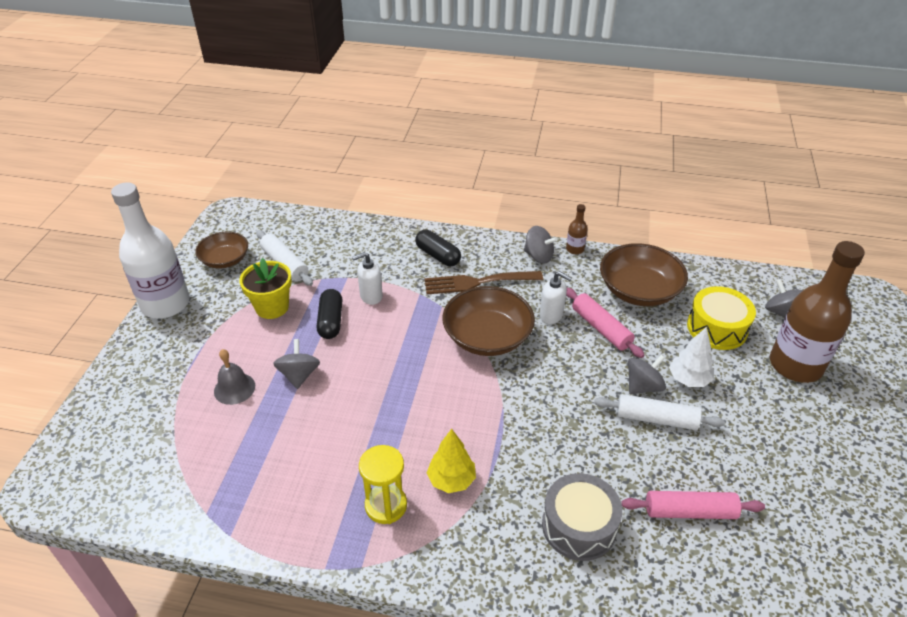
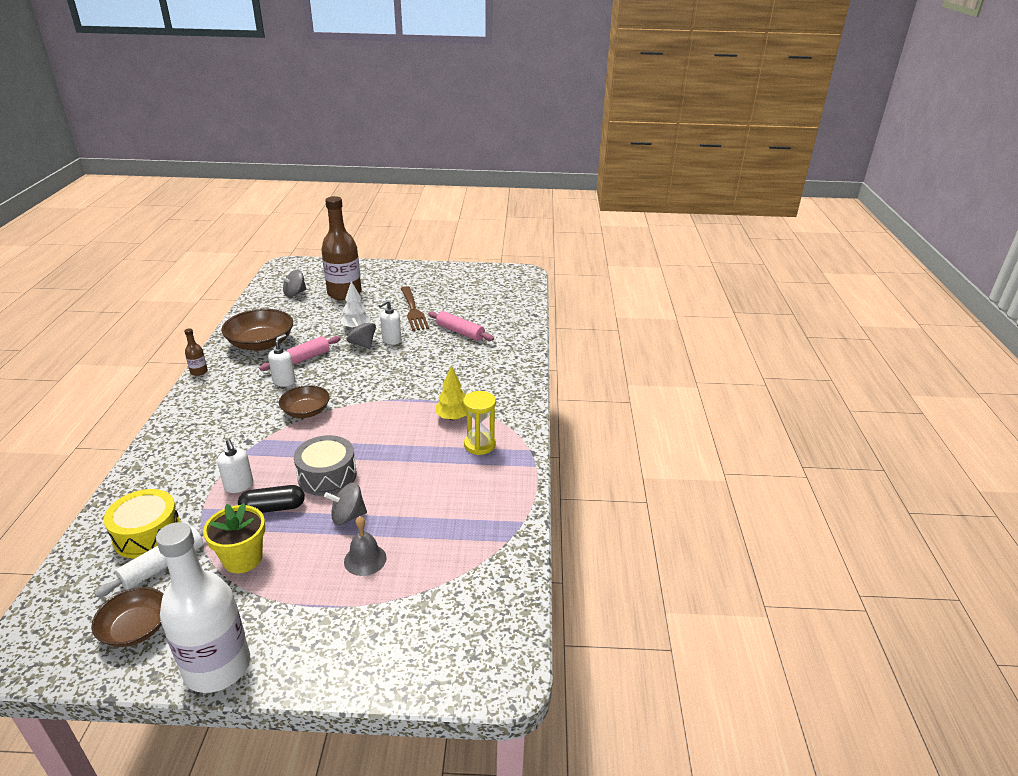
camera: 100 degrees left, 10 degrees down
(438, 255) = (184, 448): black capsule -> none
(477, 282) = (232, 421): brown fork -> brown fork (413, 310)
(487, 337) = (306, 411): brown bowl -> brown bowl, size x0.63
(538, 256) = (203, 390): grey spinning top -> none
(579, 526) = (478, 367): grey drum -> grey drum (327, 476)
(656, 419) = (391, 340): white rolling pin -> white soap dispenser
(690, 511) = (460, 332): pink rolling pin -> pink rolling pin turned 45 degrees counterclockwise
(717, 328) = (307, 316): yellow drum -> yellow drum (148, 534)

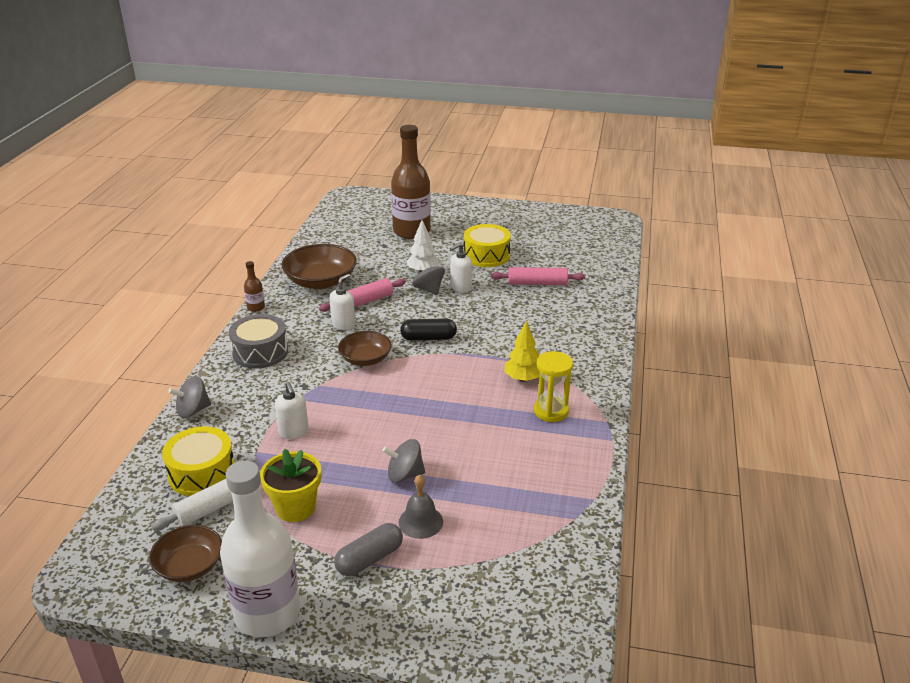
camera: 10 degrees right, 0 degrees up
(273, 508) = (328, 458): black capsule -> black capsule (428, 338)
(295, 293) = (358, 228): grey spinning top -> grey spinning top (193, 411)
(317, 601) = (369, 559): none -> grey capsule
(327, 476) = (385, 430): grey drum -> grey drum (260, 352)
(413, 310) = (486, 255): brown fork -> yellow drum
(460, 332) = (537, 283): pink rolling pin -> pink rolling pin turned 45 degrees counterclockwise

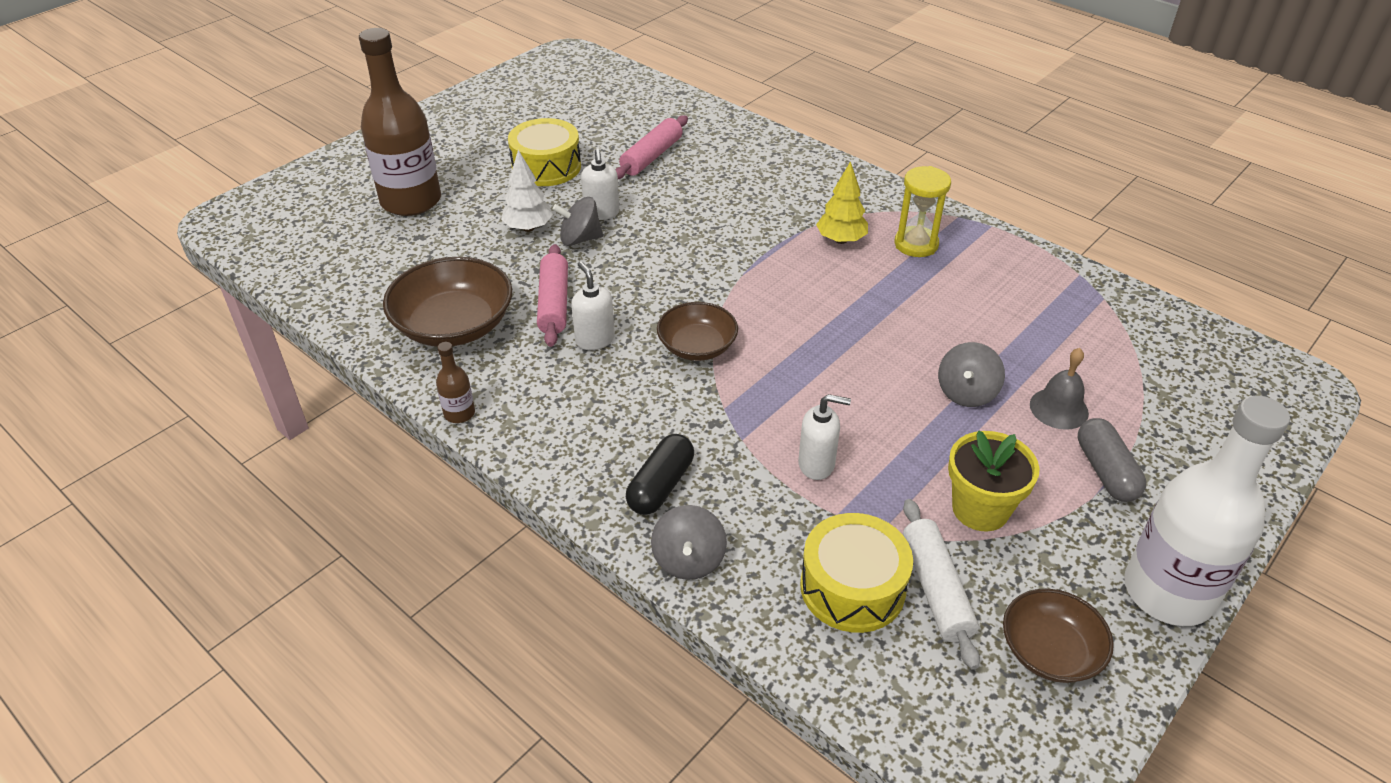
camera: 60 degrees left, 10 degrees up
(260, 352) = (591, 443): grey drum -> none
(428, 338) = (695, 278): black capsule -> black capsule (661, 485)

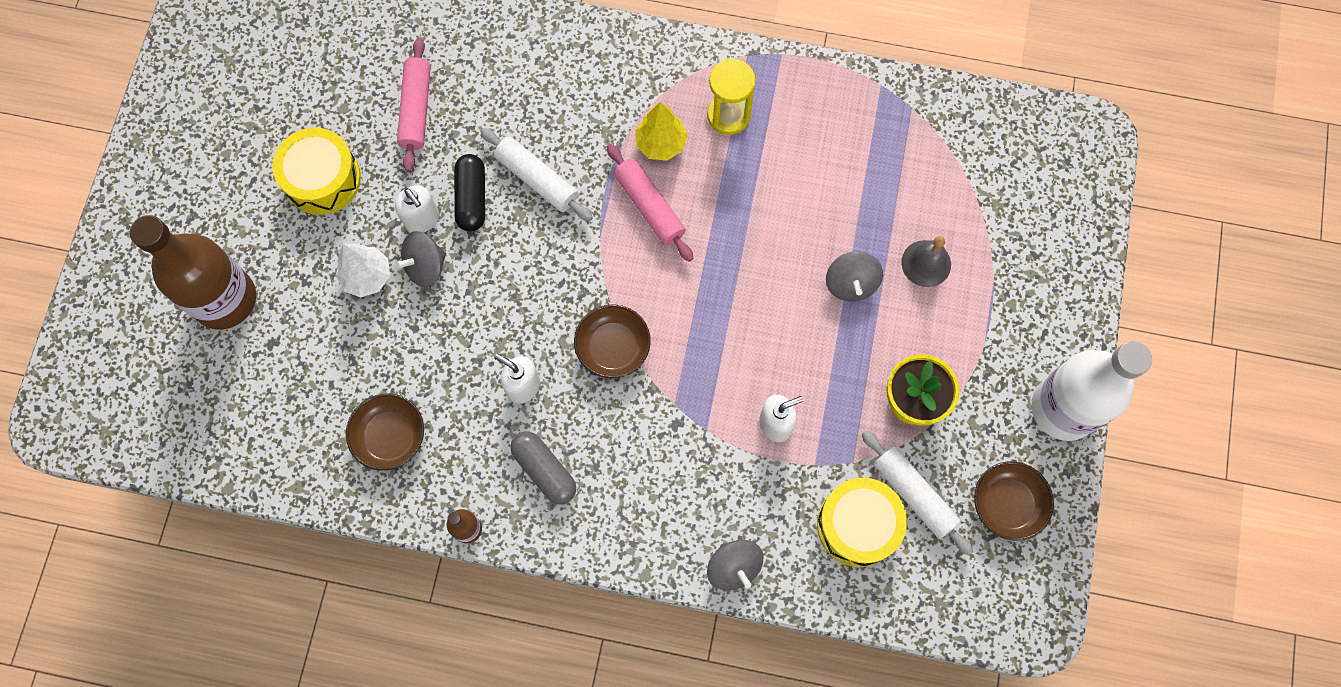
camera: 30 degrees left, 30 degrees up
(454, 325) = (390, 436): brown bowl -> brown bowl, size x0.63
(553, 303) = (458, 362): pink rolling pin -> pink rolling pin (649, 207)
(661, 485) = (673, 511): black capsule -> black capsule (472, 198)
(716, 224) = (537, 179): none -> white rolling pin
(1105, 471) = (983, 313): grey capsule -> grey capsule (544, 470)

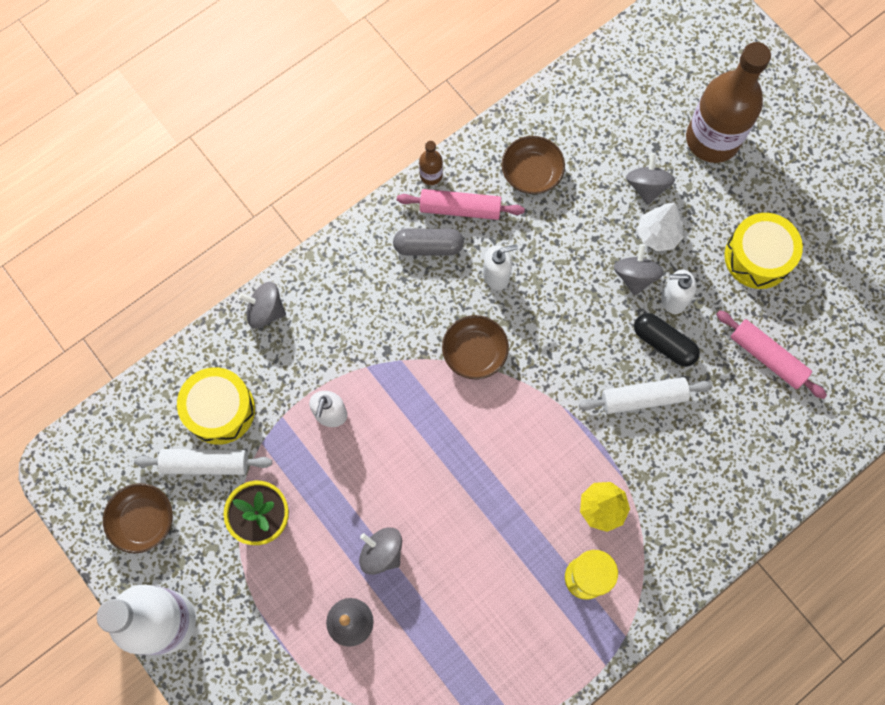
camera: 130 degrees right, 0 degrees up
(323, 321) = (646, 187): none -> grey spinning top
(649, 207) = (558, 459): pink rolling pin -> pink rolling pin (460, 208)

